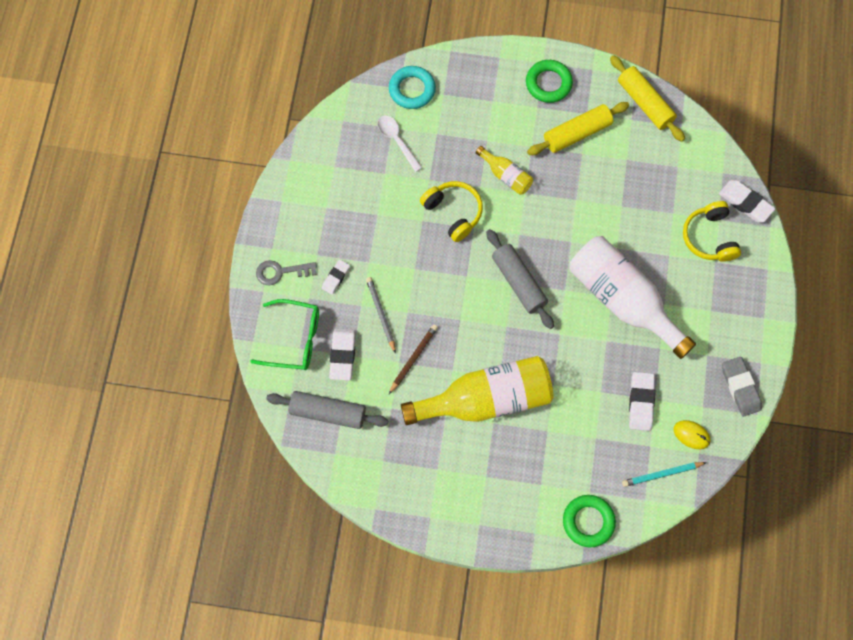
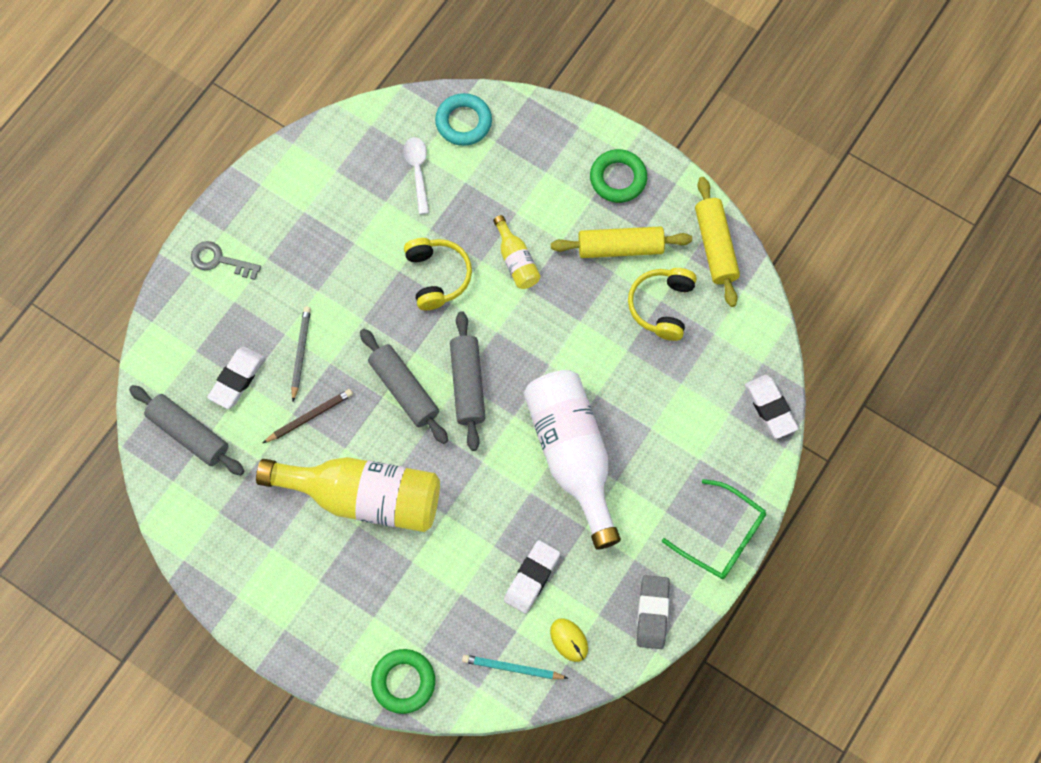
camera: 25 degrees right, 0 degrees up
(295, 339) = (196, 339): green glasses -> green glasses (722, 536)
(336, 278) = (274, 292): white eraser -> none
(474, 307) = (404, 390): none -> grey rolling pin
(709, 237) = (708, 429): yellow headphones -> yellow headphones (662, 306)

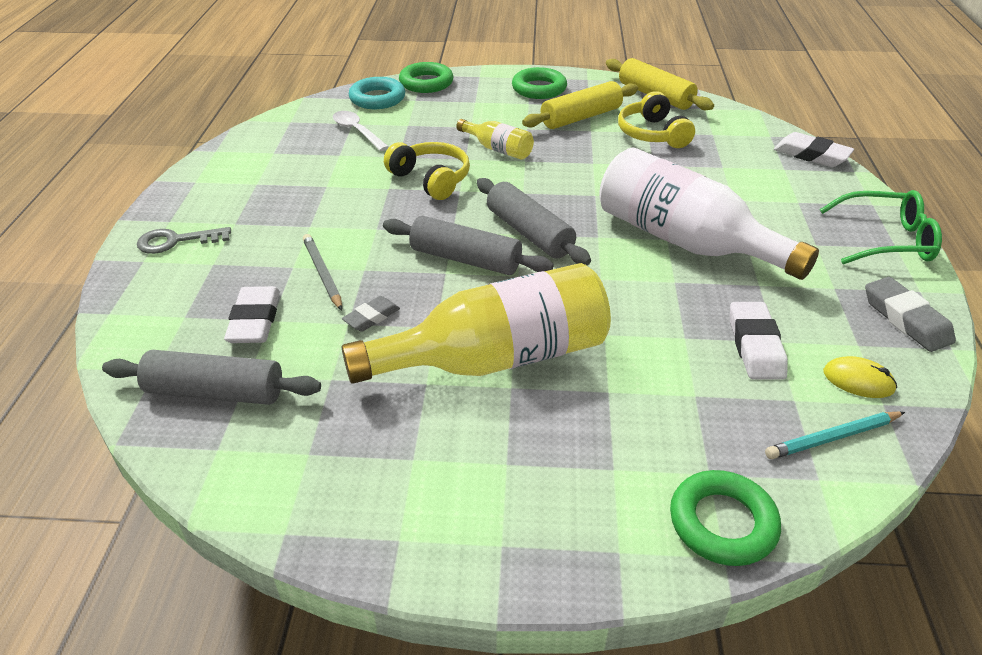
camera: 30 degrees left, 30 degrees down
(310, 416) = (371, 317): brown pencil -> grey eraser
(522, 115) = (426, 83): none -> green ring

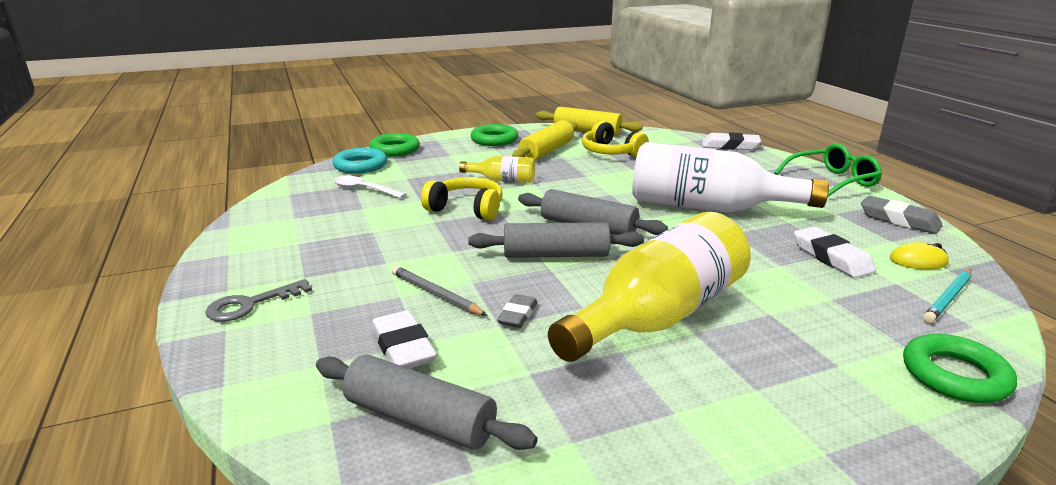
camera: 25 degrees left, 15 degrees down
(216, 392) = (420, 419): grey rolling pin -> grey rolling pin turned 45 degrees clockwise

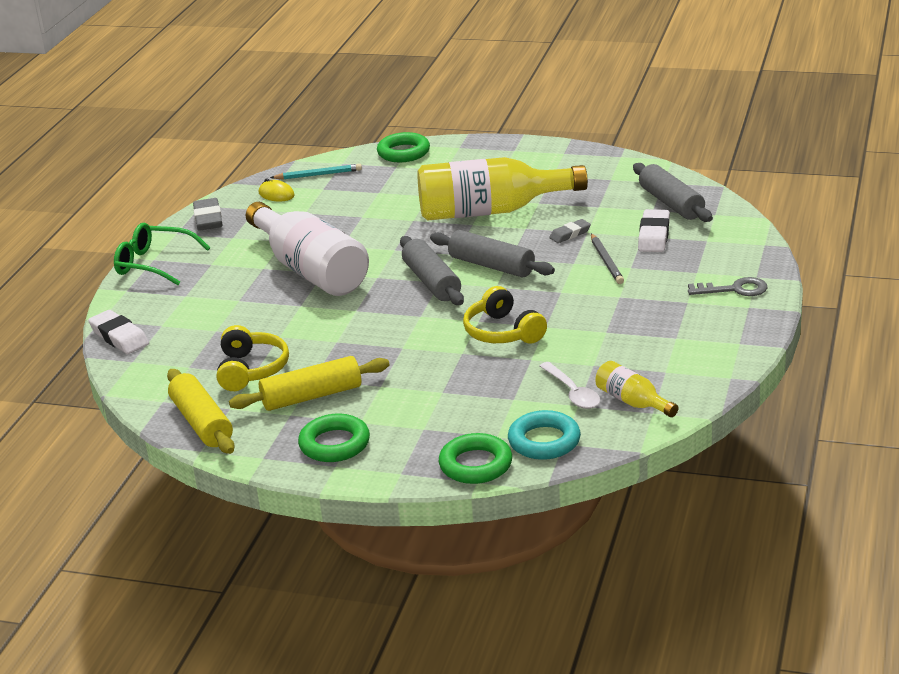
camera: 140 degrees left, 5 degrees up
(502, 180) = (424, 361): yellow bottle -> yellow bottle (633, 402)
(831, 257) = (320, 211): white eraser -> none

